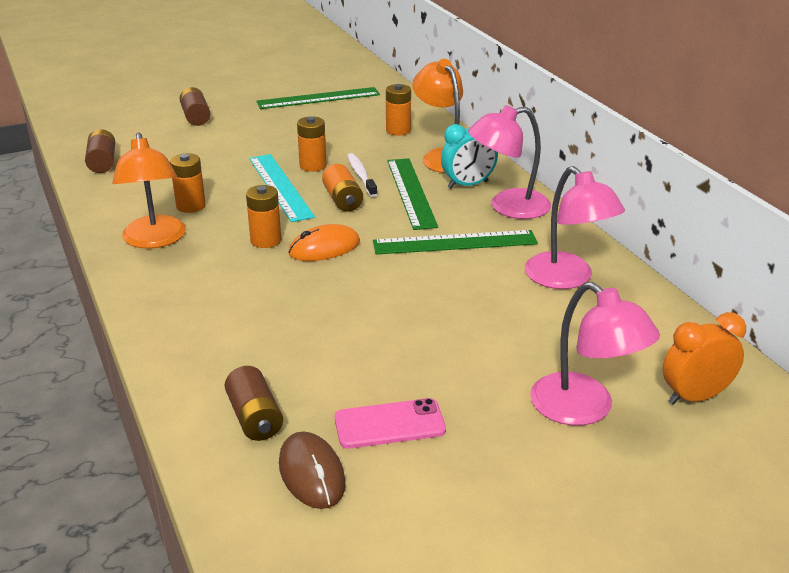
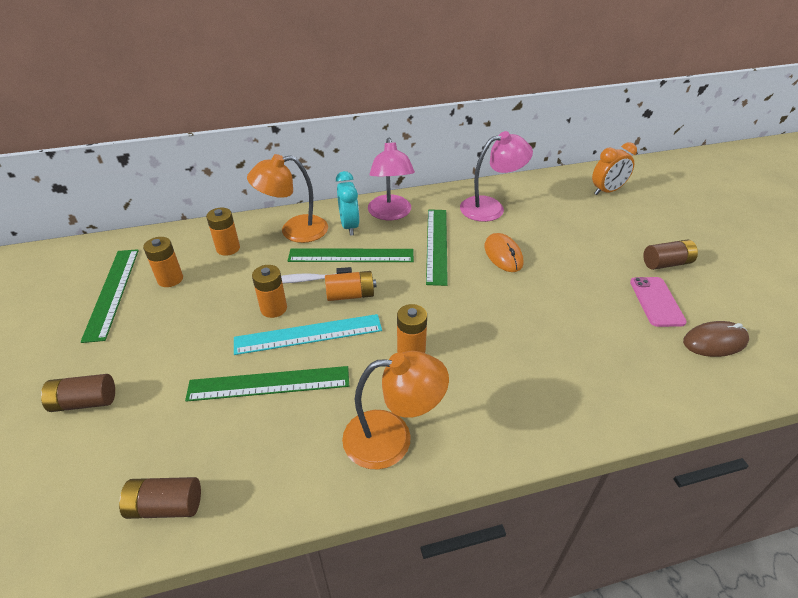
camera: 80 degrees left, 10 degrees up
(191, 206) = (325, 406): orange battery -> orange battery (170, 279)
(217, 178) = (269, 383): none -> green ruler
(255, 418) = (666, 367): brown battery -> brown battery (666, 263)
(324, 248) = (431, 313): orange mouse -> orange mouse (503, 255)
(584, 409) = (625, 226): pink lamp -> none
(695, 397) = (607, 191): orange clock -> orange clock turned 105 degrees counterclockwise

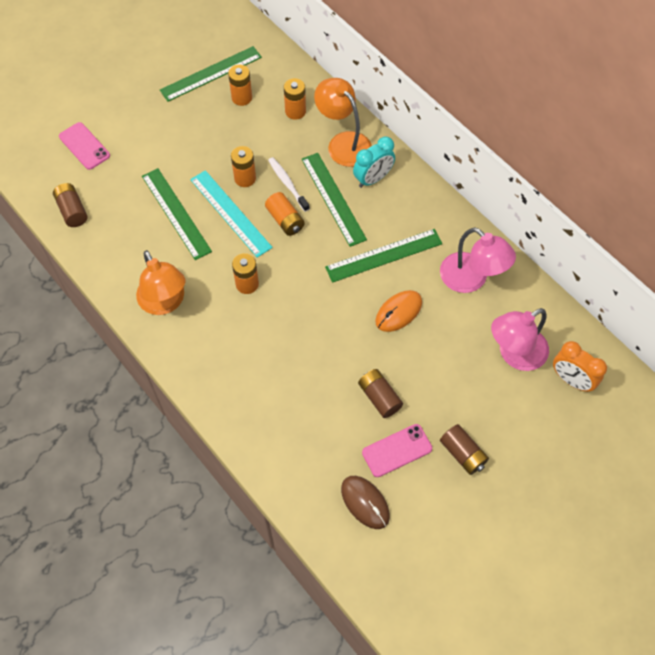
camera: 65 degrees right, 20 degrees up
(74, 452) = (84, 146): none -> pink phone
(84, 402) = (118, 126): brown battery -> brown battery (379, 397)
(390, 214) = (410, 202): pink lamp -> pink lamp (514, 354)

